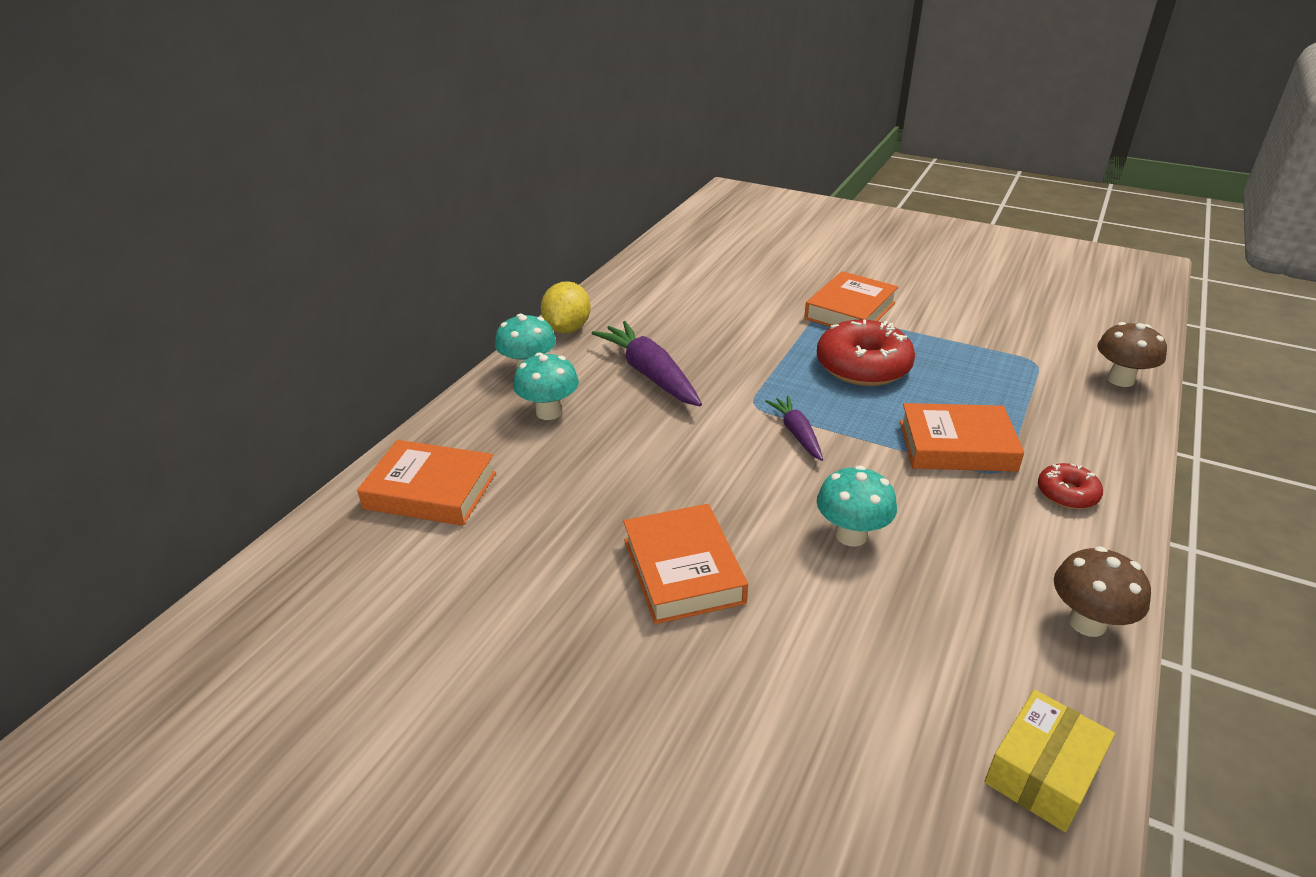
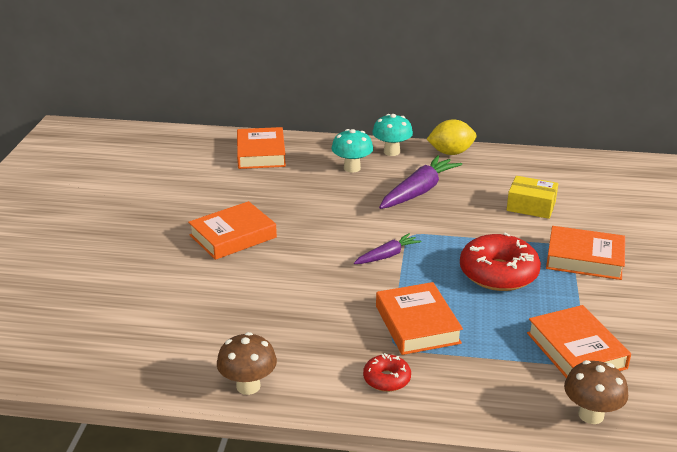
camera: 70 degrees right, 5 degrees down
(851, 535) = (290, 288): turquoise mushroom -> none
(1015, 359) = (576, 350): none -> orange book
(1042, 772) = (125, 367): yellow box -> yellow box (531, 206)

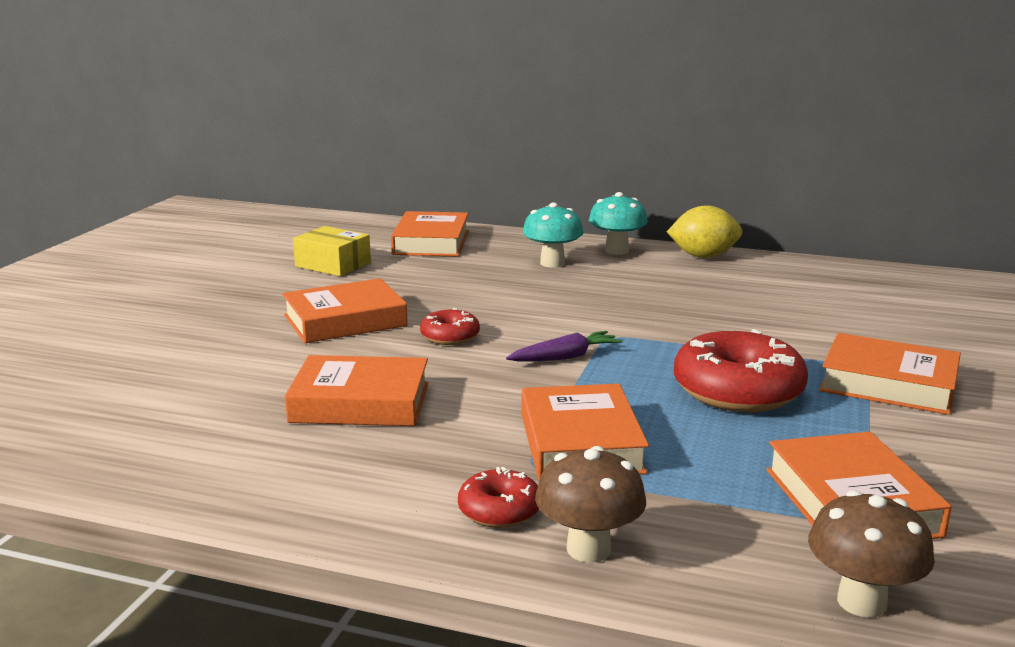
camera: 10 degrees right, 10 degrees down
(248, 386) = (264, 498): brown mushroom -> brown mushroom (588, 549)
(273, 307) = (360, 402): none -> orange book
(308, 244) = (450, 336): none -> red donut
(419, 191) = (641, 292): purple carrot -> none
(531, 206) = (812, 318): yellow box -> yellow box (333, 264)

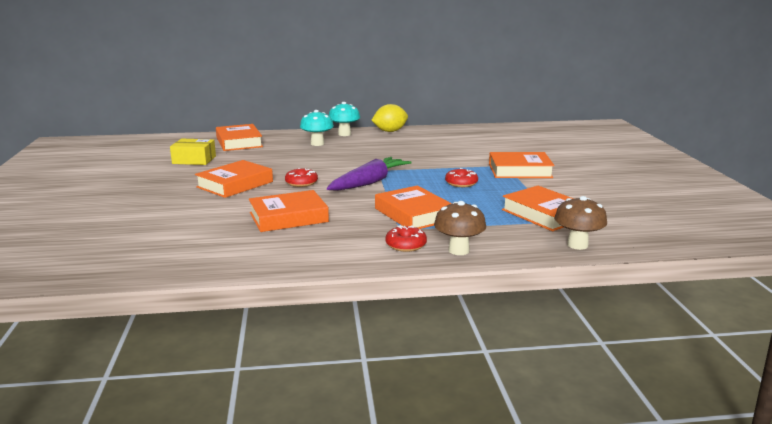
camera: 25 degrees left, 0 degrees up
(565, 357) = (369, 182): purple carrot -> purple carrot, size x1.75
(737, 391) = (461, 183): red donut -> red donut, size x0.52

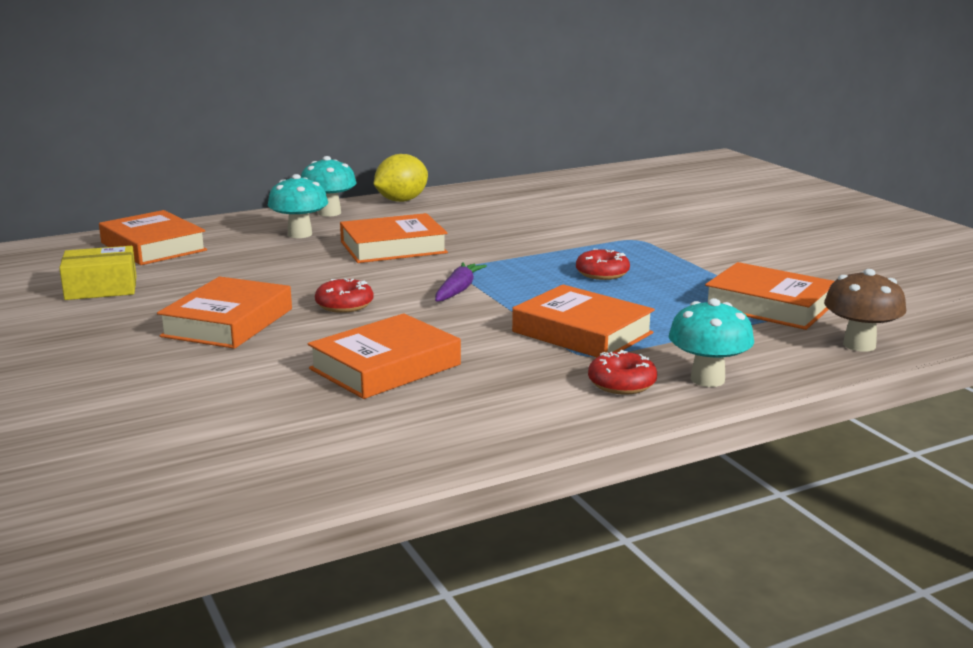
camera: 20 degrees left, 0 degrees up
(369, 182) = (458, 290): purple carrot -> purple carrot, size x0.57
(458, 250) = (707, 379): brown mushroom -> turquoise mushroom
(520, 171) = (667, 243): orange book -> orange book (393, 247)

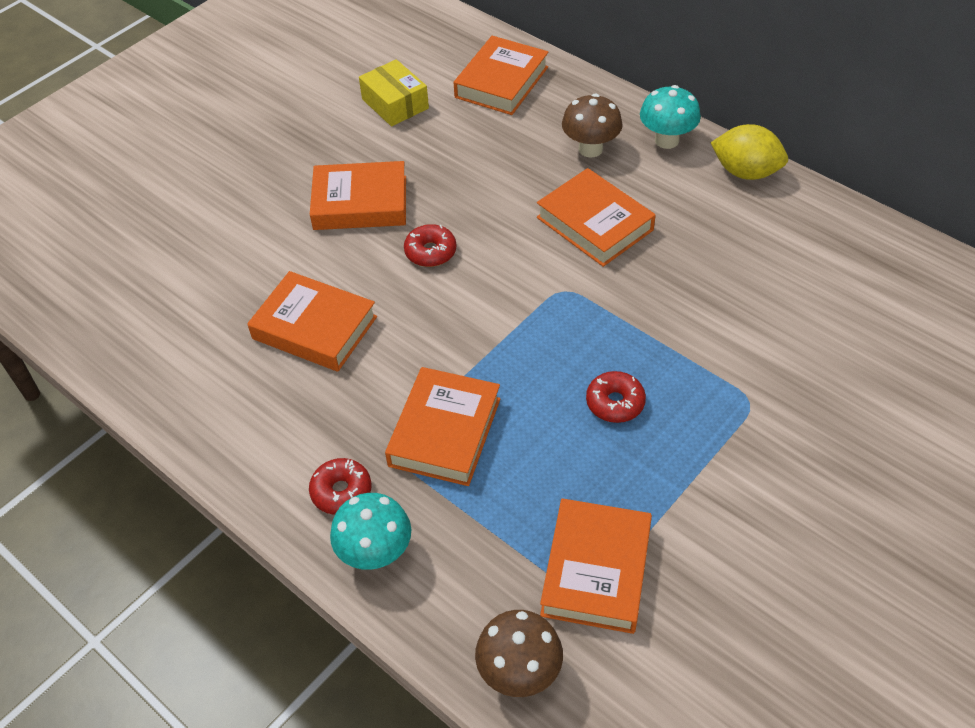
camera: 70 degrees right, 30 degrees up
(300, 234) = (590, 149): turquoise mushroom -> brown mushroom
(458, 290) = (505, 311): purple carrot -> none

